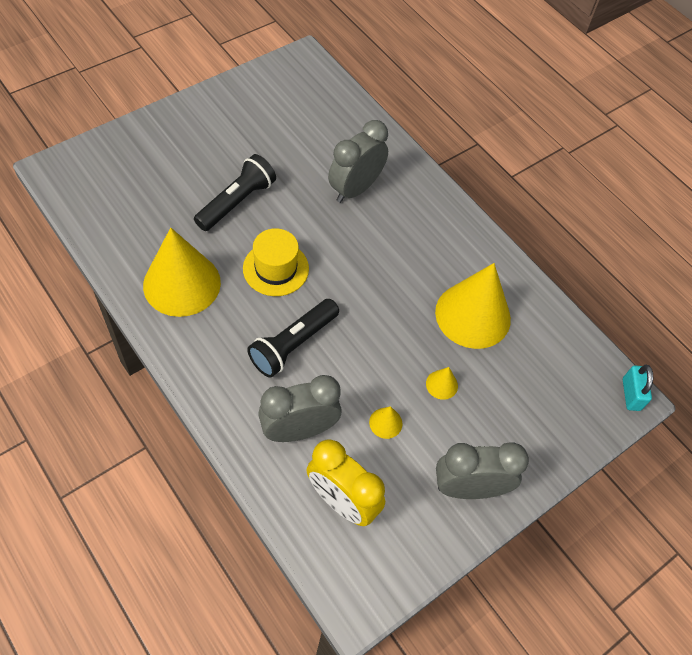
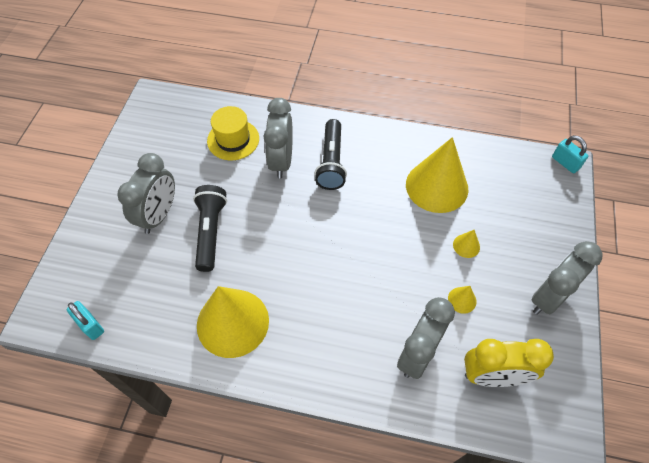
camera: 35 degrees left, 0 degrees up
(82, 202) = (90, 325): none -> turquoise padlock
(211, 158) = (159, 215): none -> grey clock
(276, 268) = (286, 257): yellow hat -> yellow hat (233, 140)
(293, 344) = (352, 299): black flashlight -> black flashlight (331, 162)

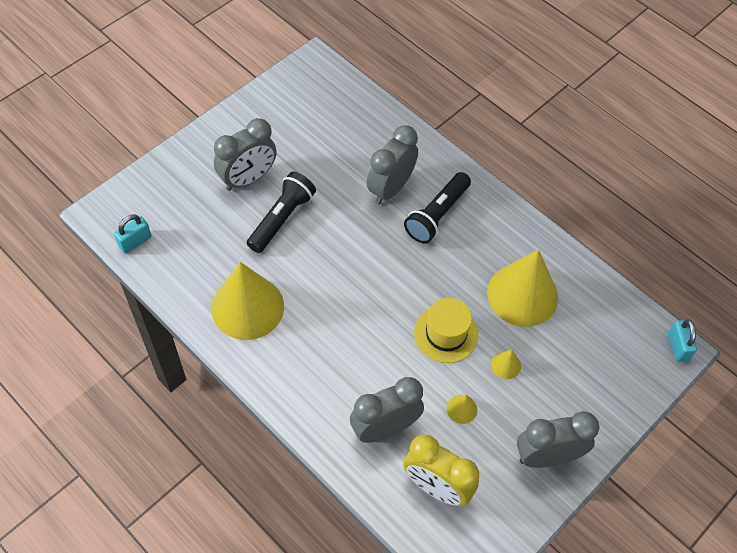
camera: 30 degrees right, 0 degrees up
(90, 325) = (135, 242): turquoise padlock -> turquoise padlock turned 60 degrees clockwise
(233, 140) = (360, 143): yellow hat -> yellow hat (446, 334)

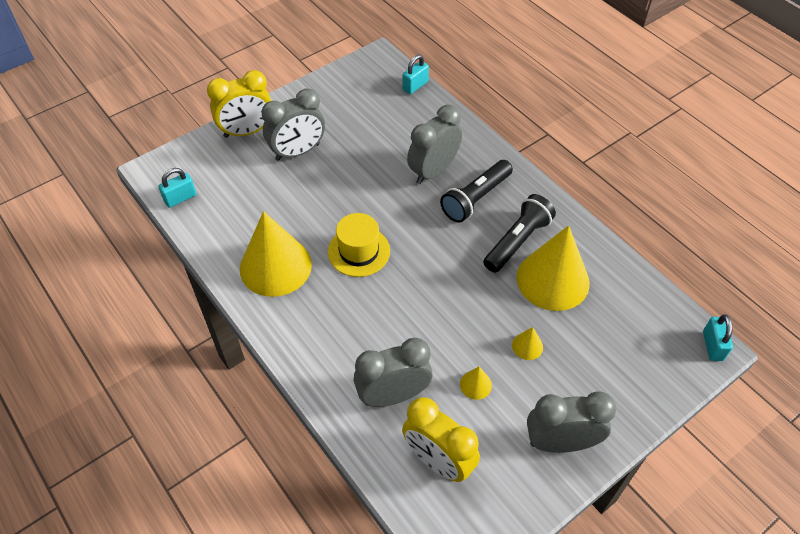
camera: 10 degrees right, 5 degrees down
(190, 160) = (247, 132): none -> yellow clock
(281, 219) = (323, 189): black flashlight -> black flashlight (517, 241)
(358, 92) = (415, 86): none -> turquoise padlock
(446, 334) = (469, 310): yellow hat -> yellow hat (359, 251)

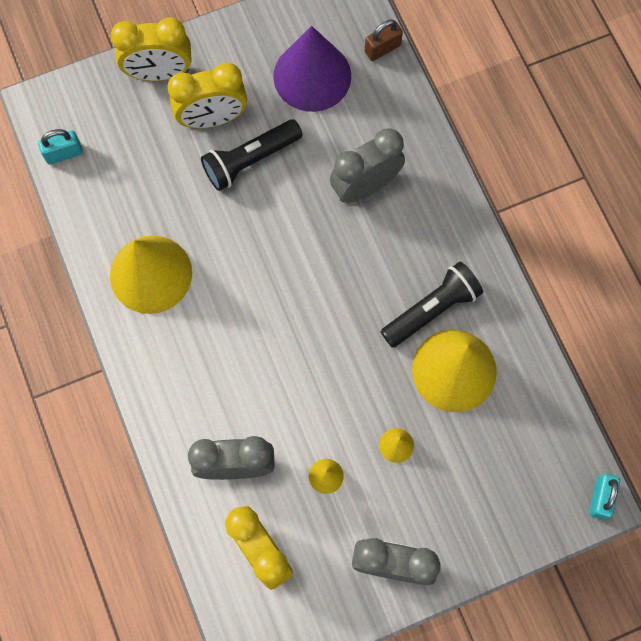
camera: 15 degrees right, 20 degrees up
(297, 152) = (212, 118): grey clock -> yellow clock
(359, 251) = (247, 277): yellow hat -> none
(367, 111) = (312, 76): none -> purple cone
(415, 86) = (382, 48): turquoise padlock -> brown padlock
(476, 198) = (403, 238): black flashlight -> black flashlight (250, 160)

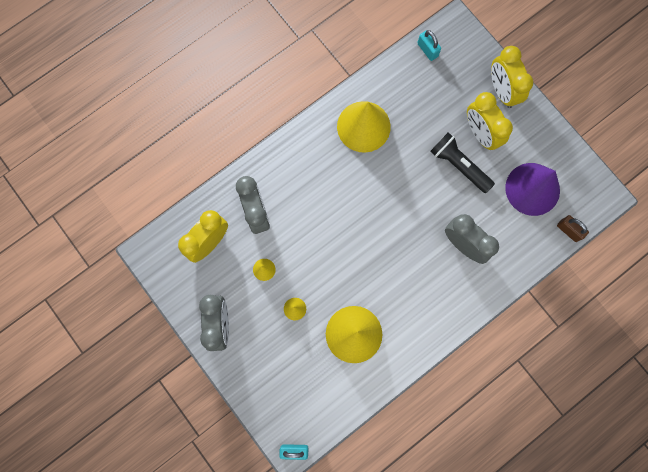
camera: 75 degrees right, 5 degrees up
(431, 309) = (391, 309): black flashlight -> none

